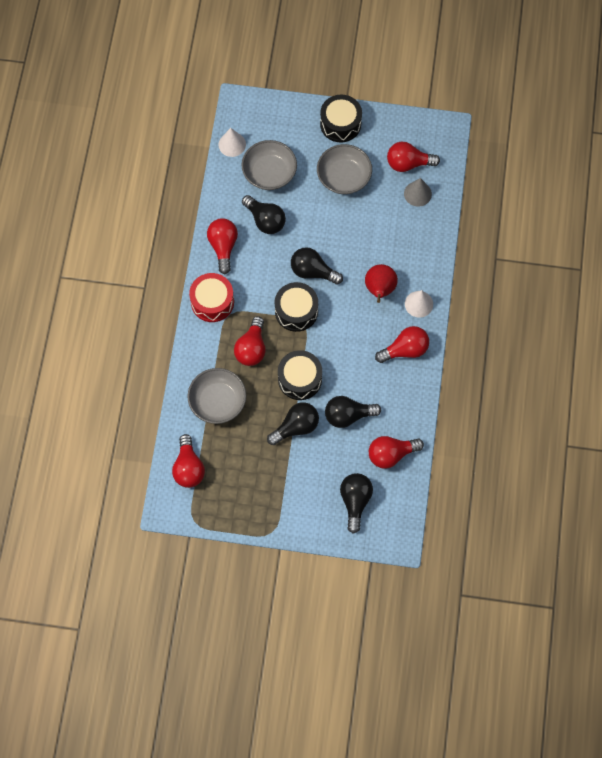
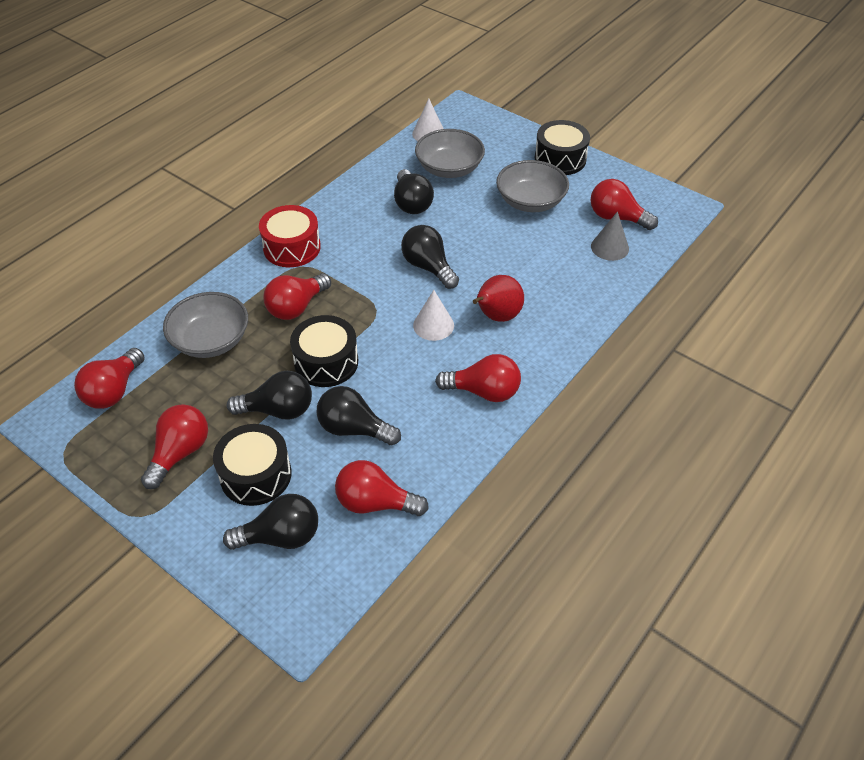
camera: 30 degrees right, 20 degrees down
(223, 247) = (347, 207): red light bulb -> red light bulb (180, 453)
(296, 311) = (378, 295): black drum -> black drum (256, 475)
(355, 501) = (281, 537): black light bulb -> black light bulb turned 45 degrees clockwise
(419, 304) = (537, 351): white cone -> white cone (433, 325)

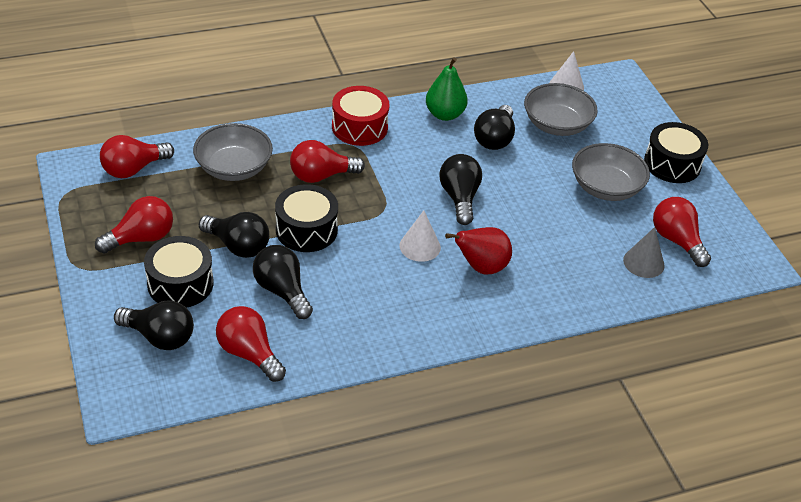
camera: 30 degrees right, 5 degrees down
(354, 202) = (444, 114): none -> green pear
(483, 391) = (413, 320): red light bulb -> none

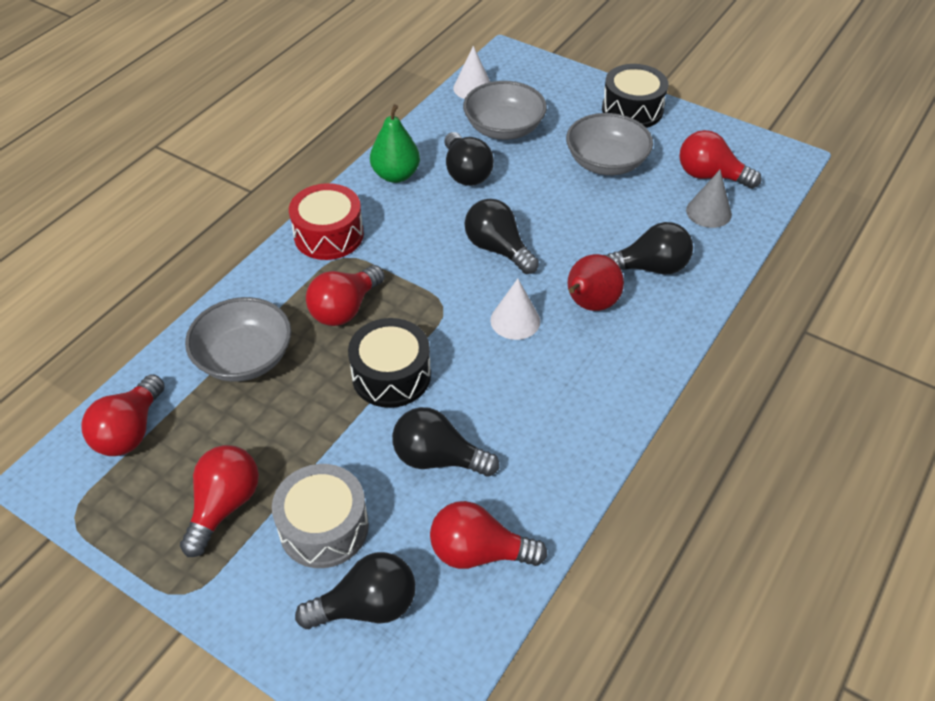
camera: 35 degrees left, 5 degrees up
(180, 284) = (324, 527): black drum -> grey drum
(238, 246) = (340, 441): black light bulb -> black light bulb (649, 267)

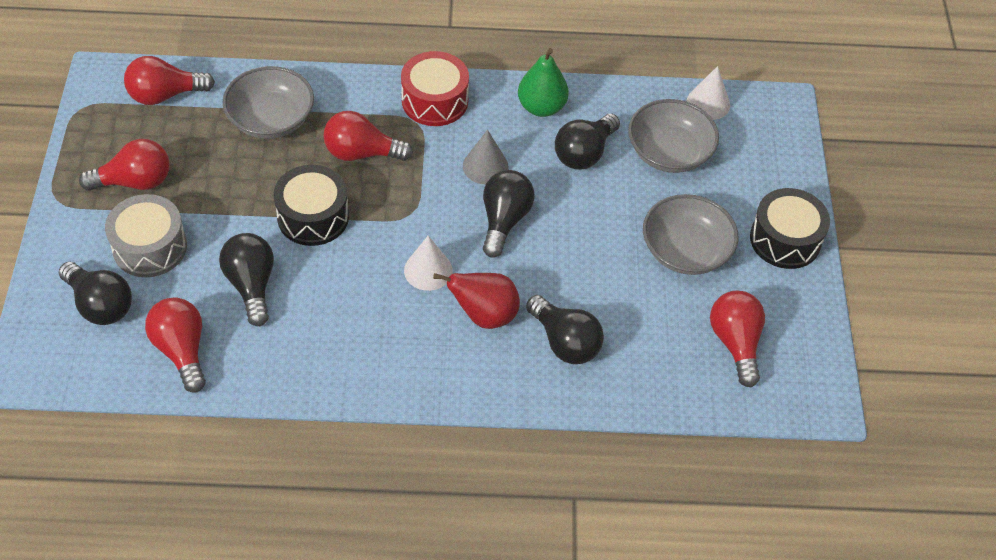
camera: 55 degrees right, 5 degrees up
(708, 212) = (679, 361): grey cone -> grey cone (485, 166)

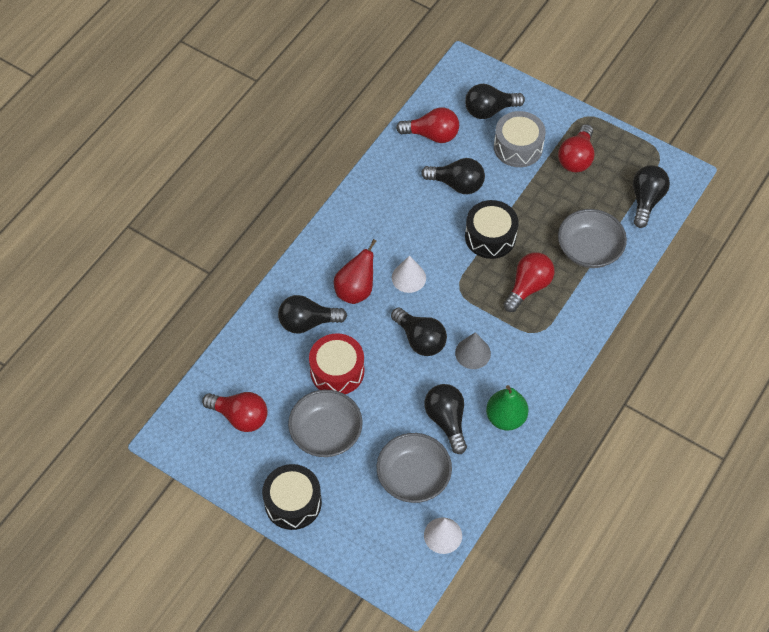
camera: 125 degrees right, 5 degrees up
(165, 95) = (646, 200): red light bulb -> black light bulb
(435, 101) = (551, 353): red drum -> red drum (337, 371)

